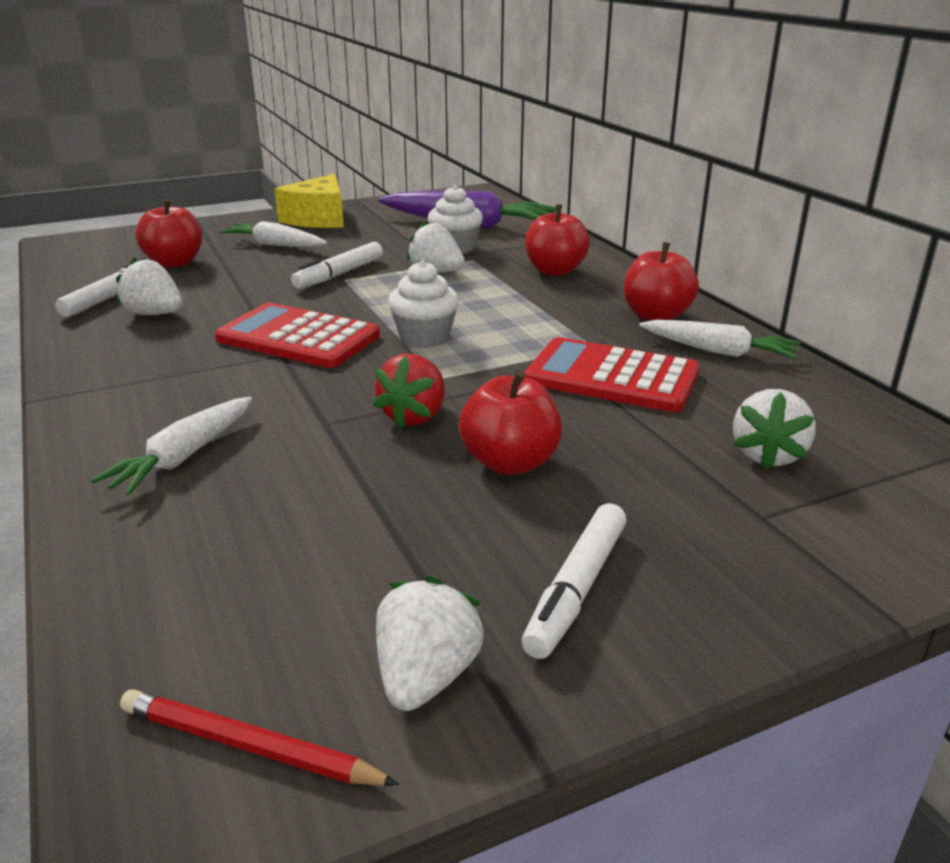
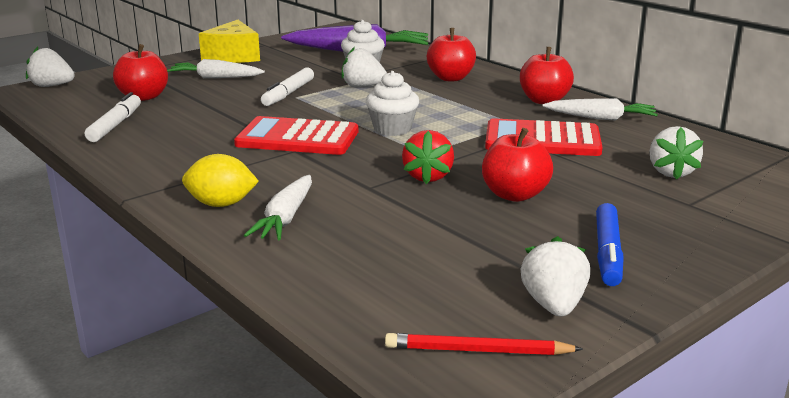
camera: 15 degrees left, 5 degrees down
(127, 424) = (221, 204): none -> yellow lemon
(154, 314) = (166, 133): white strawberry -> white strawberry (52, 86)
(577, 588) = (607, 252): white marker -> blue marker

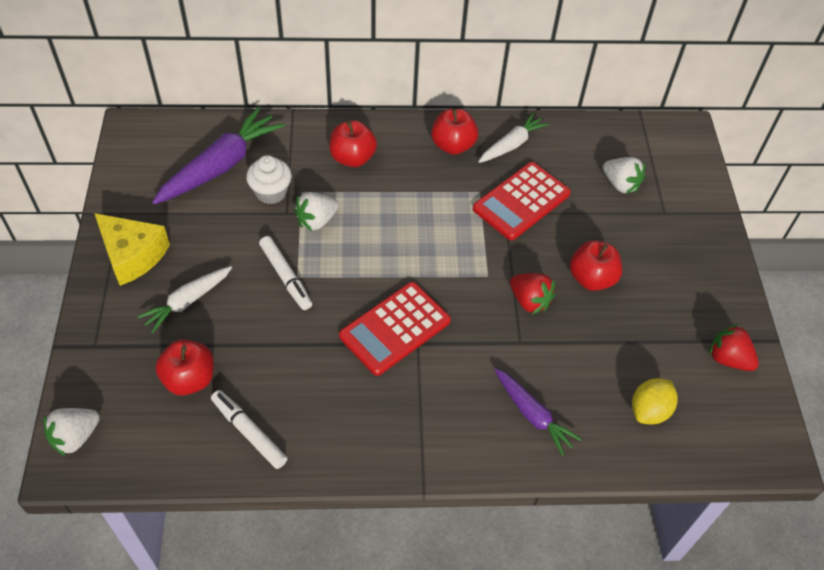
camera: 55 degrees left, 30 degrees up
(221, 204) = (481, 439): yellow lemon -> yellow lemon (649, 410)
(285, 218) = (532, 415): white carrot -> purple carrot
(392, 129) = (428, 264): white cupcake -> none
(477, 350) = (748, 421): red pencil -> none
(553, 305) = (728, 359): white strawberry -> red strawberry
(607, 252) = (692, 293): blue marker -> none

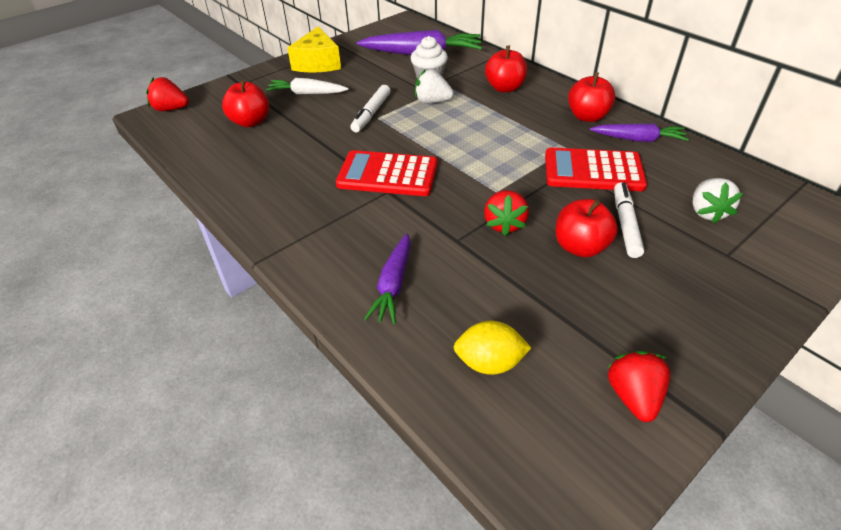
camera: 55 degrees right, 10 degrees down
(75, 437) = (171, 109): white strawberry -> red strawberry
(249, 433) = (232, 161): white marker -> white marker (625, 225)
(512, 144) = (638, 139): white carrot -> purple carrot

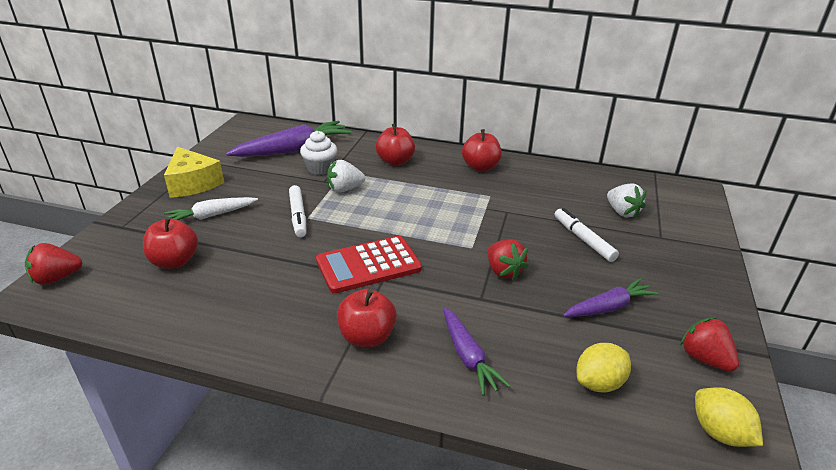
camera: 35 degrees left, 10 degrees down
(566, 470) = (719, 432): none -> yellow lemon
(580, 247) = (571, 267): red apple -> red apple (367, 337)
(593, 171) = (525, 207): red calculator -> none
(638, 139) = (531, 174): purple carrot -> purple carrot (609, 307)

